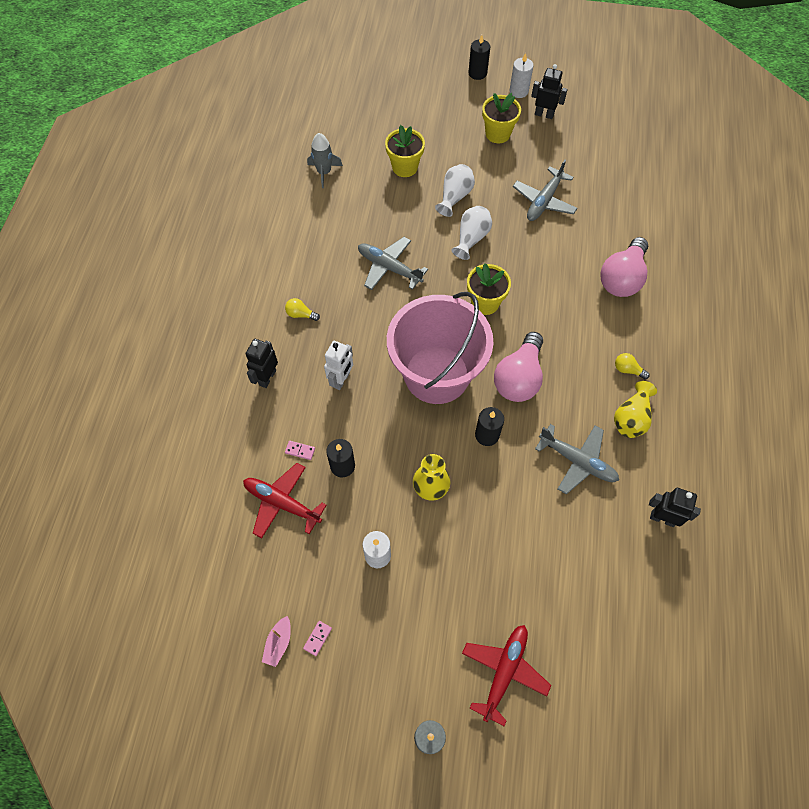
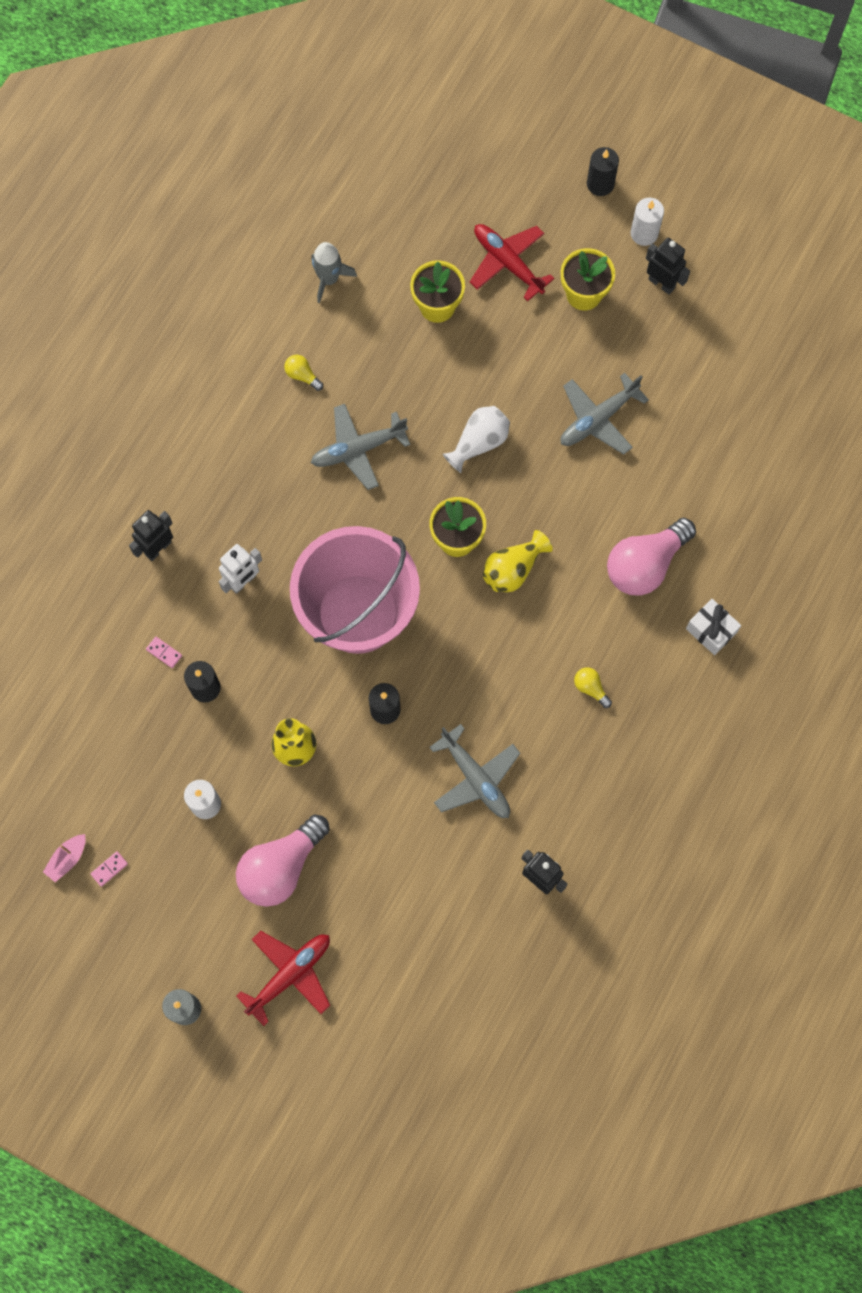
camera: 20 degrees right, 10 degrees up
(282, 503) = (123, 707): red plane -> red plane (507, 263)
(301, 314) = (226, 477): yellow light bulb -> yellow light bulb (302, 375)
(389, 268) = (358, 449): grey plane -> grey plane turned 75 degrees counterclockwise
(454, 197) = (484, 374): white vase -> none
(519, 378) = (454, 652): pink light bulb -> pink light bulb (281, 867)
(631, 418) = (564, 749): yellow vase -> yellow vase (513, 569)
(688, 305) = (711, 630): none -> white gift

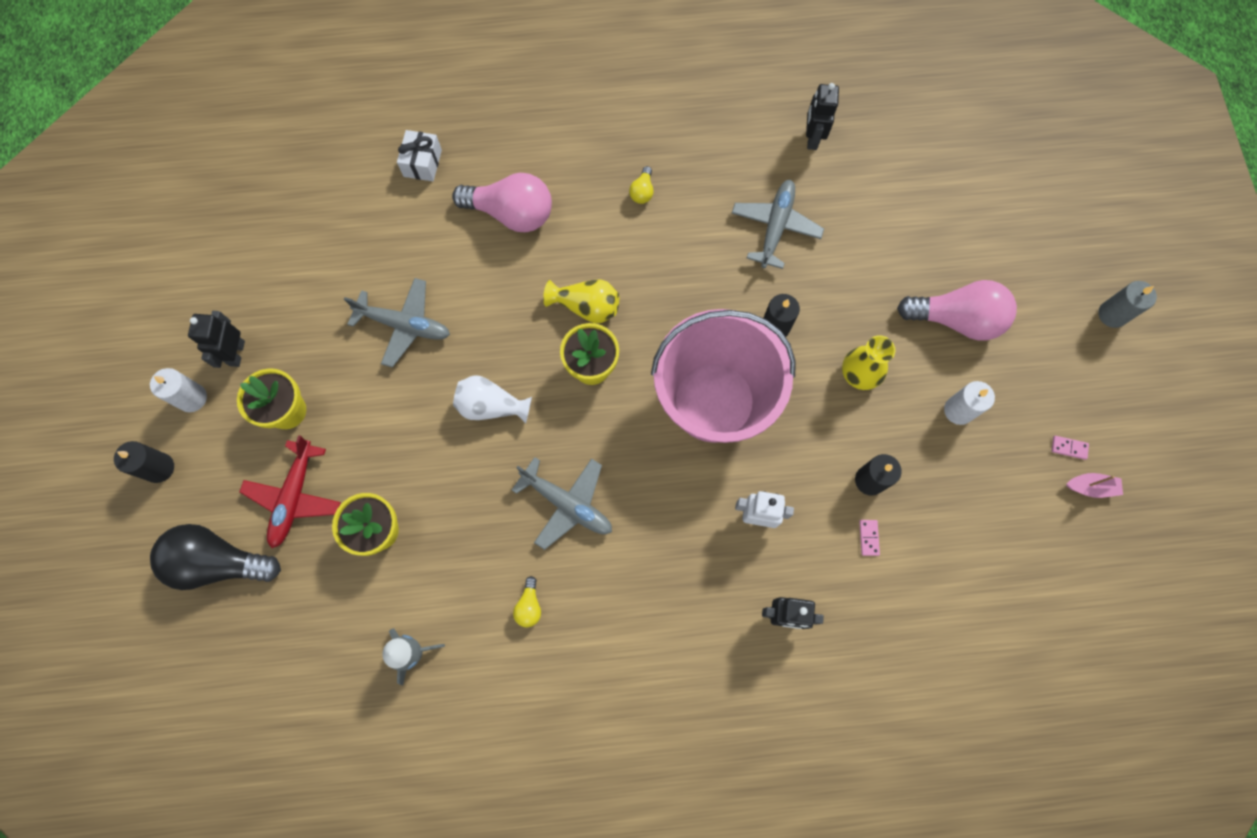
camera: 125 degrees left, 0 degrees up
(290, 974) = (1023, 259): red plane -> none
(493, 188) = (219, 562): none -> black light bulb
(711, 630) = (533, 137): white gift -> white gift (422, 163)

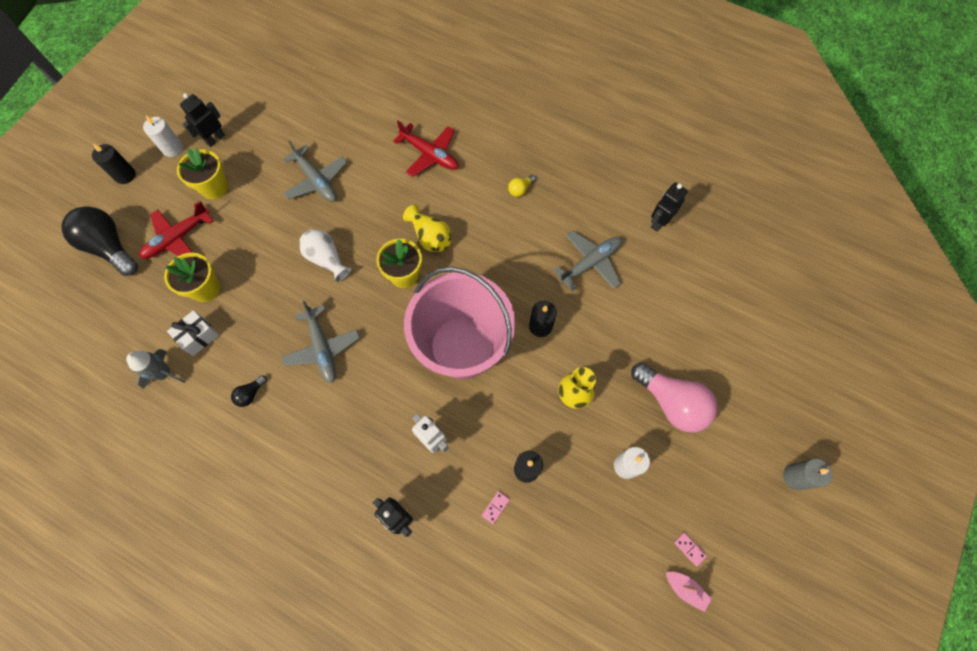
camera: 35 degrees right, 5 degrees down
(422, 163) = (402, 96): white gift -> white gift (198, 336)
(511, 213) = (430, 155): pink light bulb -> red plane
(529, 606) = (250, 394): yellow light bulb -> black light bulb

